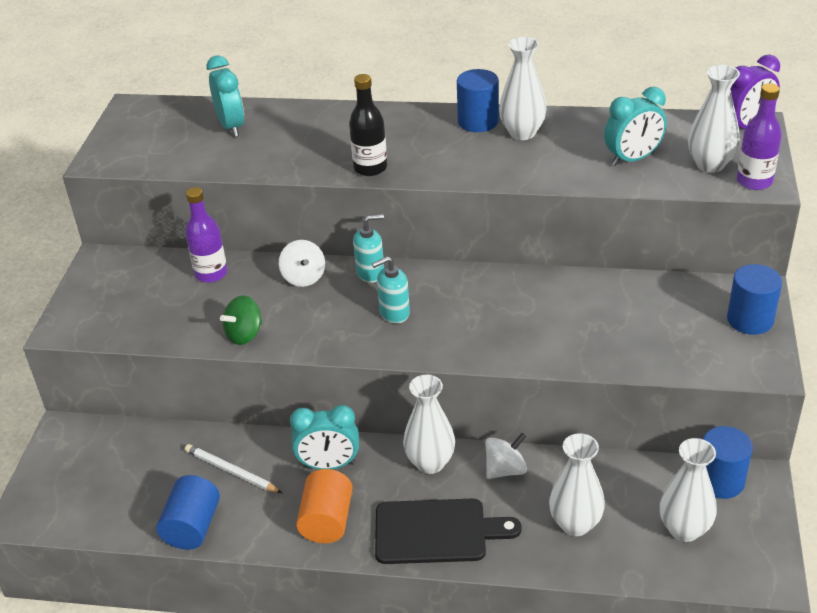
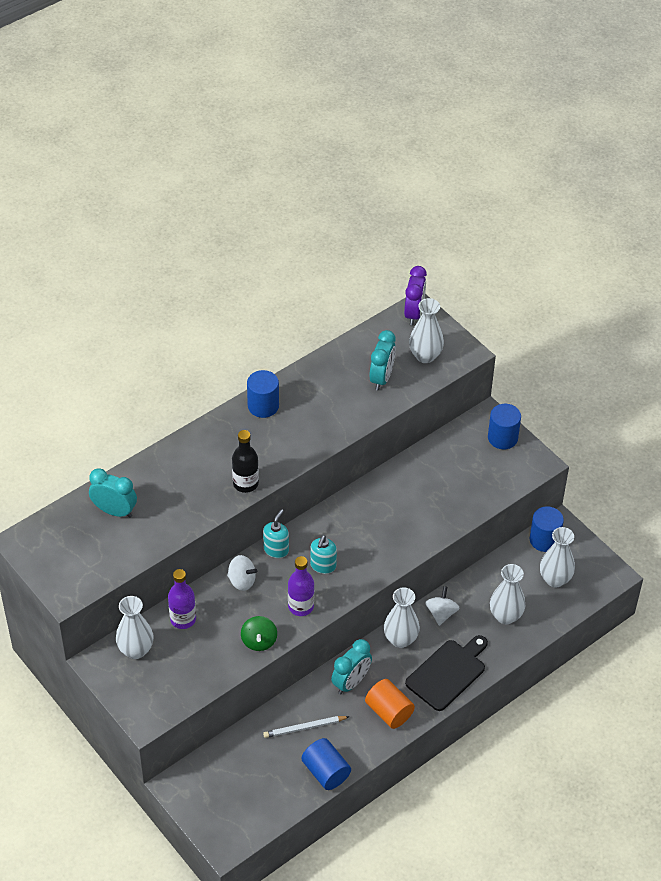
camera: 50 degrees left, 10 degrees up
(522, 133) = (299, 398): white vase -> white vase (136, 650)
(754, 181) = (459, 354): purple bottle -> purple bottle (301, 606)

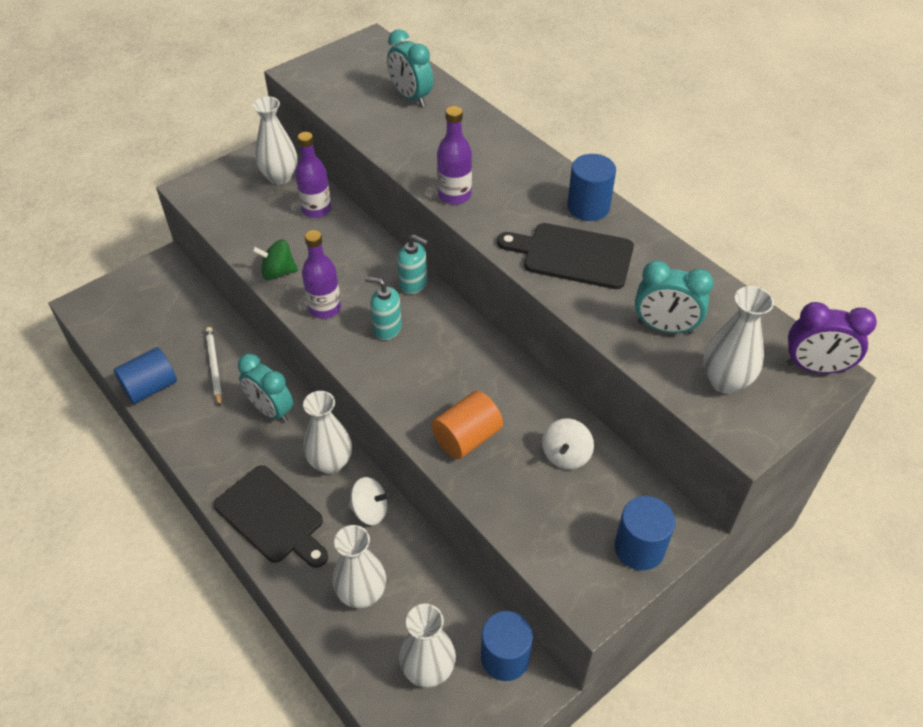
camera: 90 degrees right, 0 degrees up
(114, 511) = (411, 97): turquoise clock -> turquoise clock turned 120 degrees clockwise
(242, 581) = (367, 255): white spinning top -> white spinning top (566, 455)
(245, 483) = (454, 195): black bottle -> purple bottle
(313, 419) = (572, 255): none -> black cutting board
(389, 712) = (222, 450): orange cylinder -> orange cylinder (467, 438)

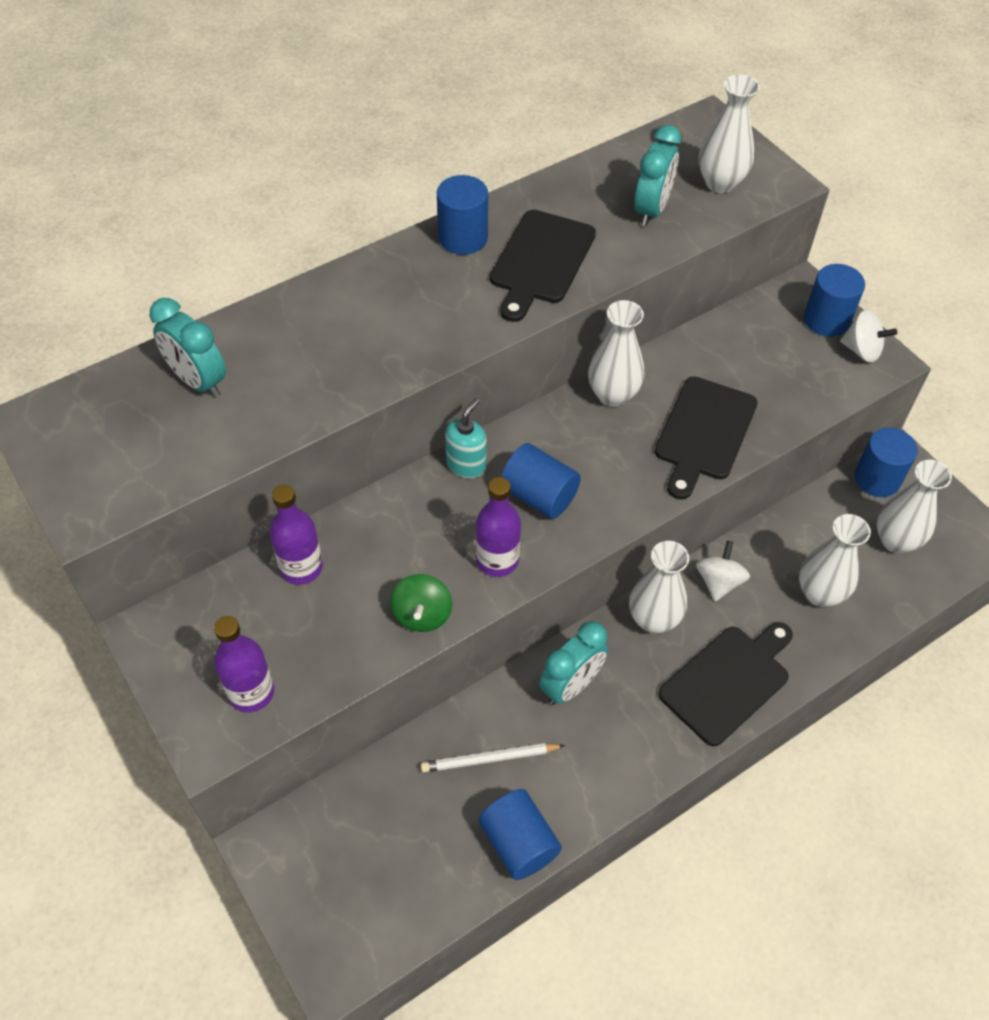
camera: 85 degrees left, 5 degrees up
(280, 177) = (215, 615): white vase -> white vase (613, 395)
(387, 328) = (539, 495): turquoise soap dispenser -> blue cylinder
(411, 97) = (198, 381): turquoise clock -> turquoise clock turned 75 degrees clockwise
(454, 195) = (420, 352): purple bottle -> purple bottle (251, 692)
(467, 438) = (703, 433): orange cylinder -> black cutting board
(566, 455) = (725, 356): white spinning top -> white spinning top (861, 350)
(815, 367) = (703, 125): purple clock -> none

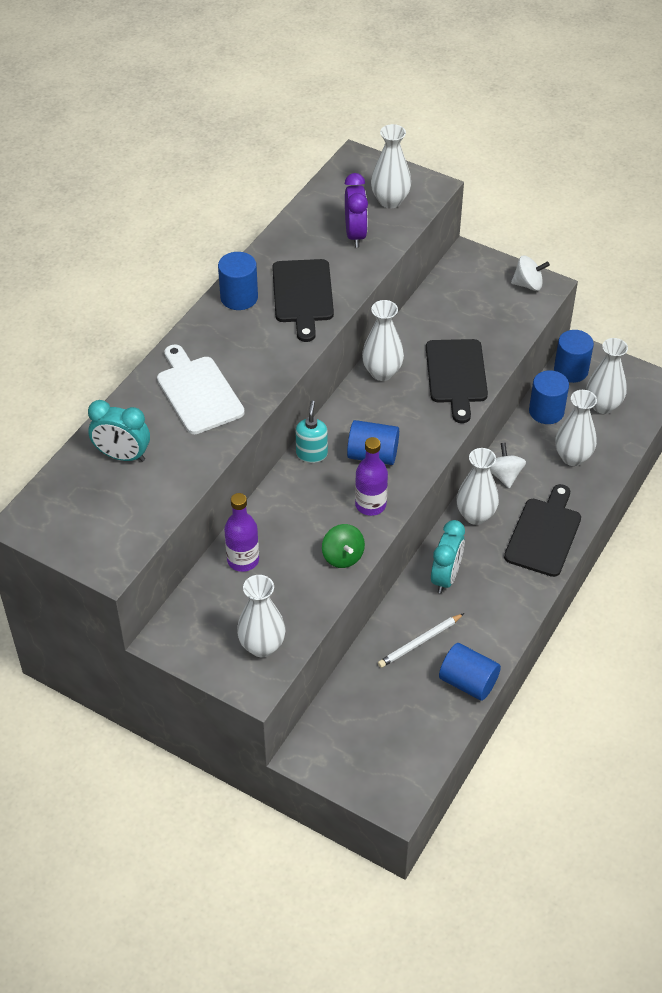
camera: 25 degrees left, 5 degrees down
(251, 692) = (262, 646): purple bottle -> white vase
(338, 335) = (198, 392): none -> white cutting board
(651, 210) = (355, 235): turquoise clock -> purple clock
(826, 320) = (494, 272): blue cylinder -> blue cylinder (546, 411)

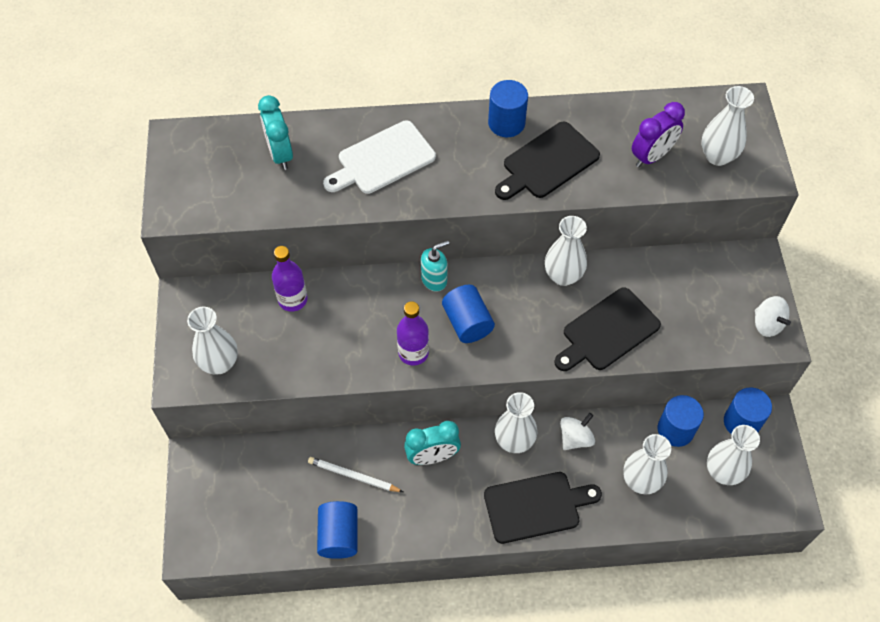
camera: 55 degrees right, 10 degrees up
(198, 392) = (382, 159): white cutting board -> white cutting board turned 150 degrees counterclockwise
(343, 556) = (345, 365): green spinning top -> none

